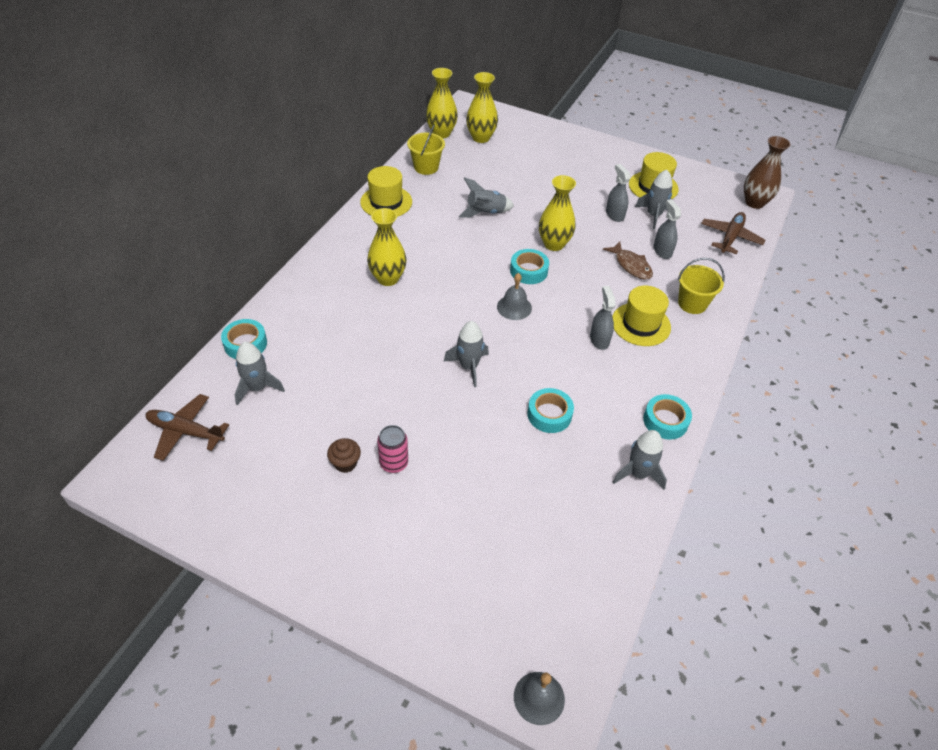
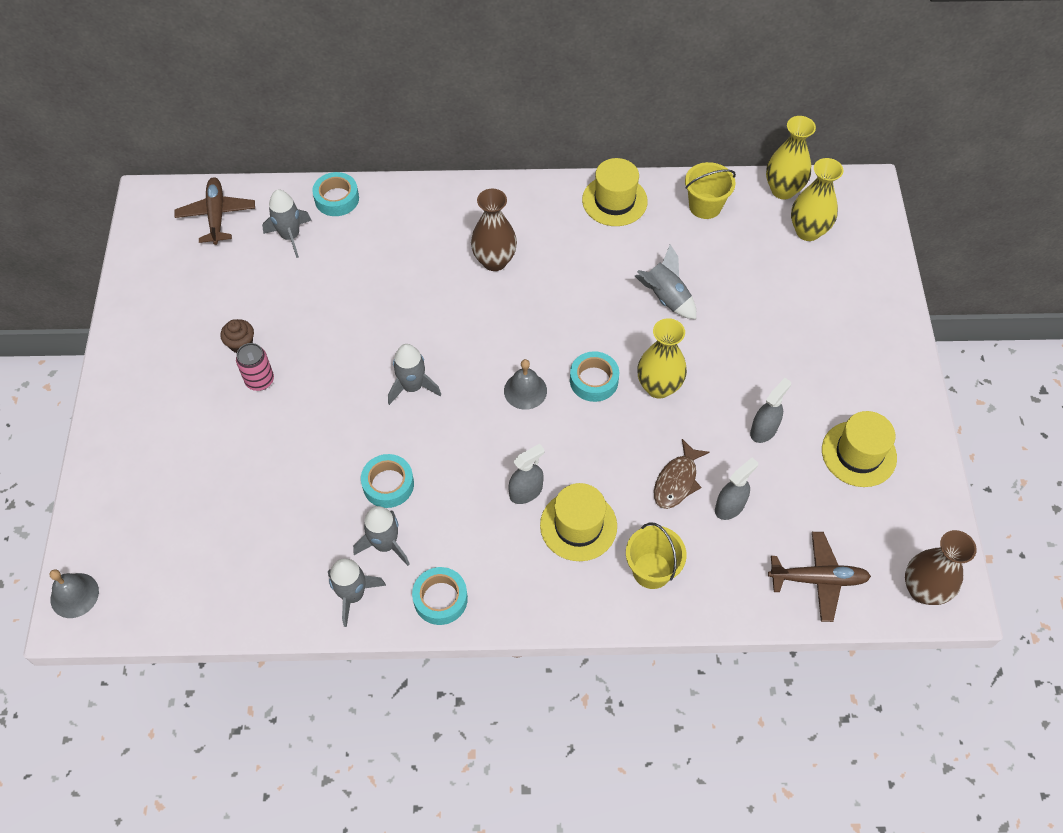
camera: 65 degrees right, 10 degrees up
(388, 278) = (494, 261): yellow vase -> brown vase
(653, 215) = (796, 474): grey rocket -> grey rocket (385, 544)

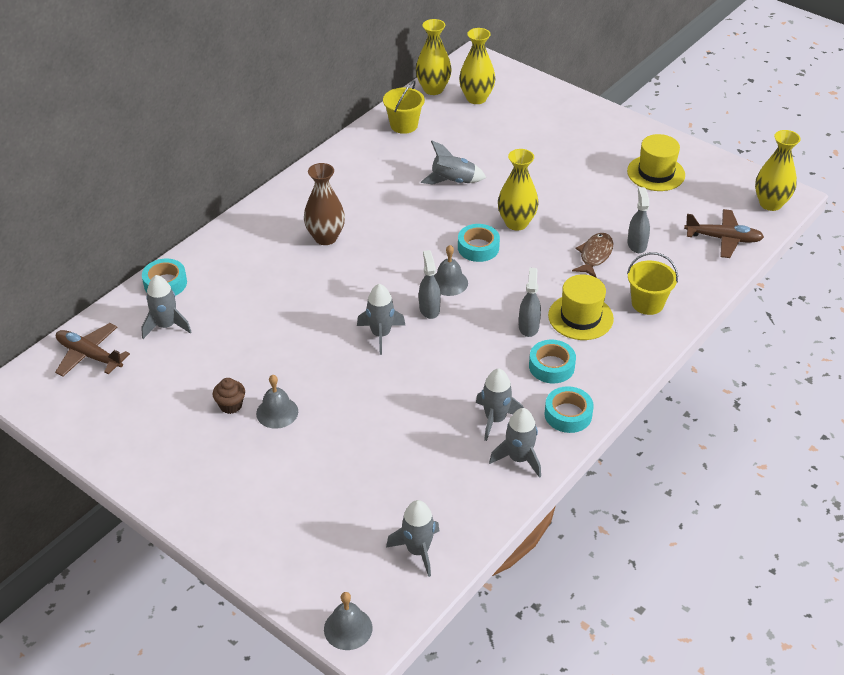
camera: 50 degrees left, 15 degrees down
(189, 589) = (418, 550): none -> grey rocket
(260, 380) = (277, 412): pink can -> grey bell
(388, 484) = (448, 391): turquoise tape -> turquoise tape (551, 366)
(614, 201) = (348, 158): yellow hat -> none
(677, 481) = (594, 255): brown fish -> brown fish turned 135 degrees counterclockwise
(763, 430) = (598, 199): grey spray bottle -> grey spray bottle (429, 309)
(818, 579) = (723, 239): brown plane -> brown plane turned 60 degrees clockwise
(923, 590) = (770, 203): brown vase -> yellow vase

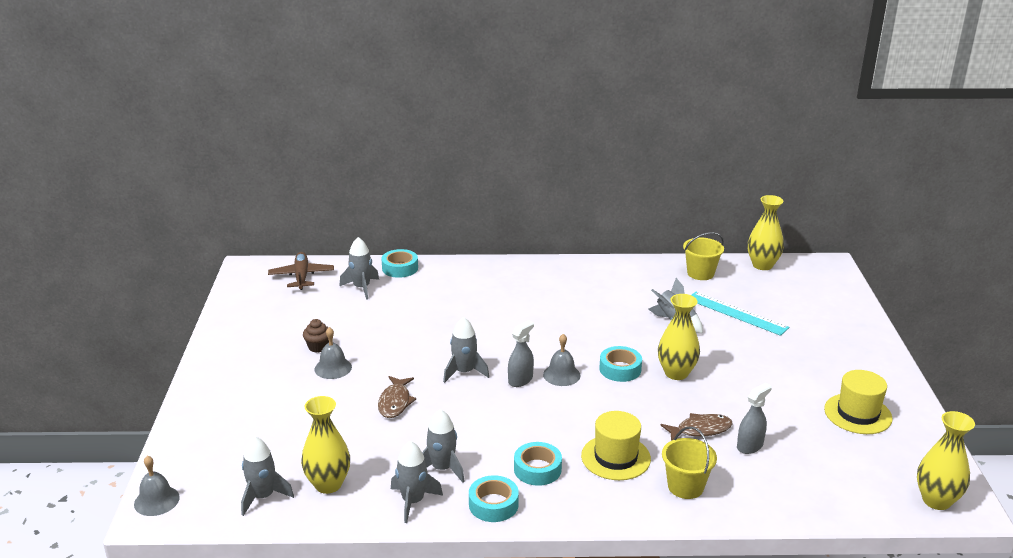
camera: 50 degrees right, 15 degrees down
(325, 237) = (530, 302): brown vase -> none
(375, 399) = (395, 402): none -> brown fish
(476, 98) = (787, 287): yellow vase -> yellow vase (328, 484)
(478, 144) = (736, 313): none -> turquoise ruler
(528, 326) = (567, 436): grey spray bottle -> none
(723, 239) = (839, 493): brown plane -> none

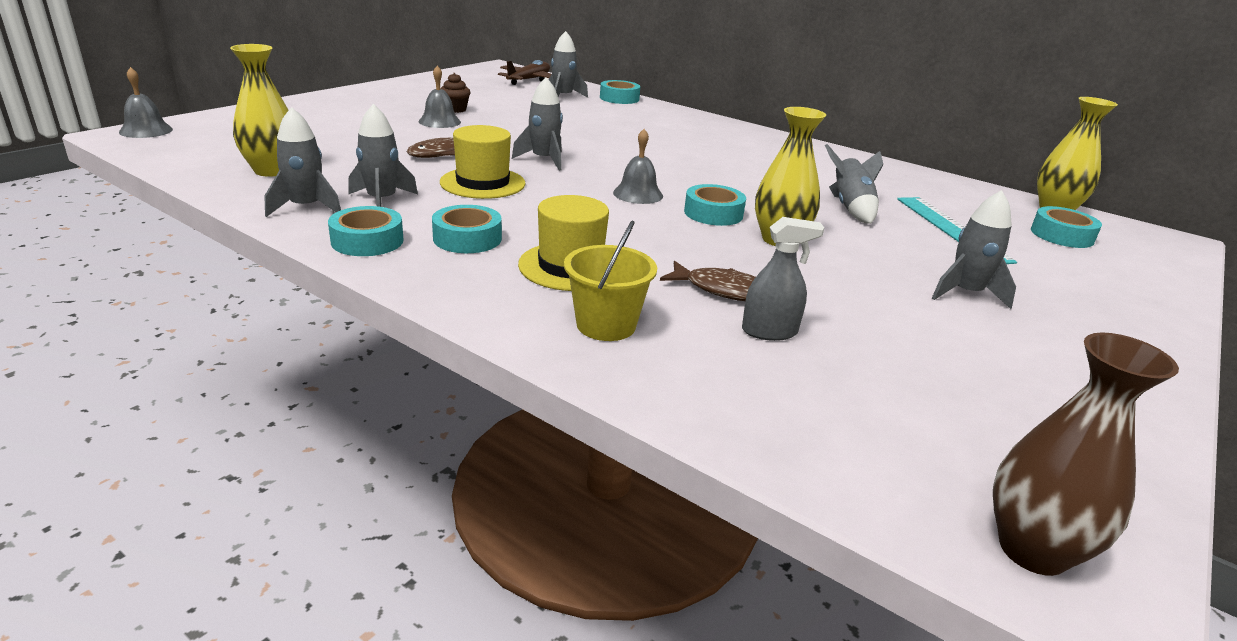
camera: 35 degrees right, 0 degrees up
(263, 497) = (211, 157): grey rocket -> grey rocket (965, 293)
(520, 380) = (587, 182): grey spray bottle -> none
(700, 273) = (950, 190): yellow bucket -> none
(785, 289) = (1062, 235): none -> turquoise tape
(858, 414) = (1013, 377): yellow hat -> yellow hat (482, 183)
(936, 500) = (1032, 550): yellow vase -> brown vase

